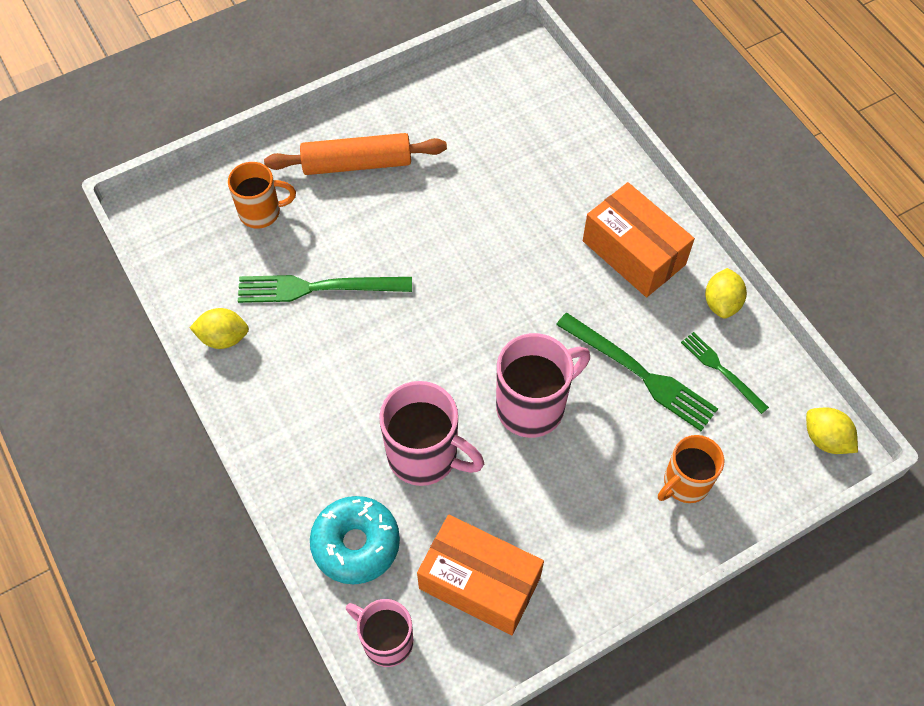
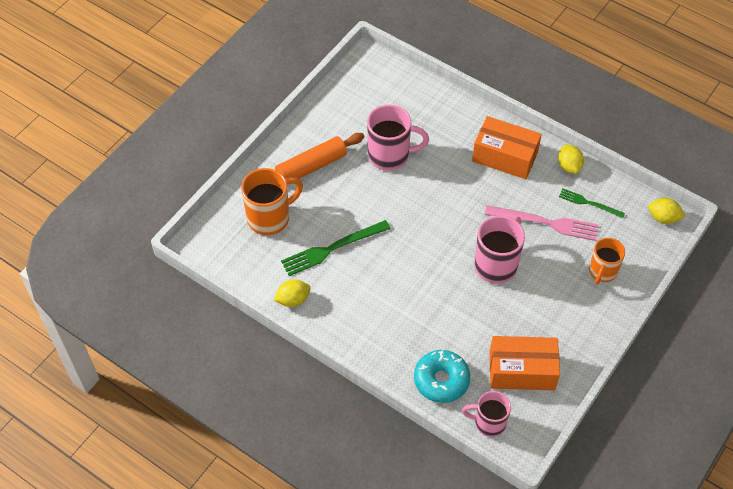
camera: 25 degrees left, 5 degrees down
(261, 212) = (270, 218): orange mug -> orange mug, size x1.51
(425, 456) = (452, 317): pink mug -> pink mug (390, 155)
(640, 373) = (545, 223): green fork -> pink fork

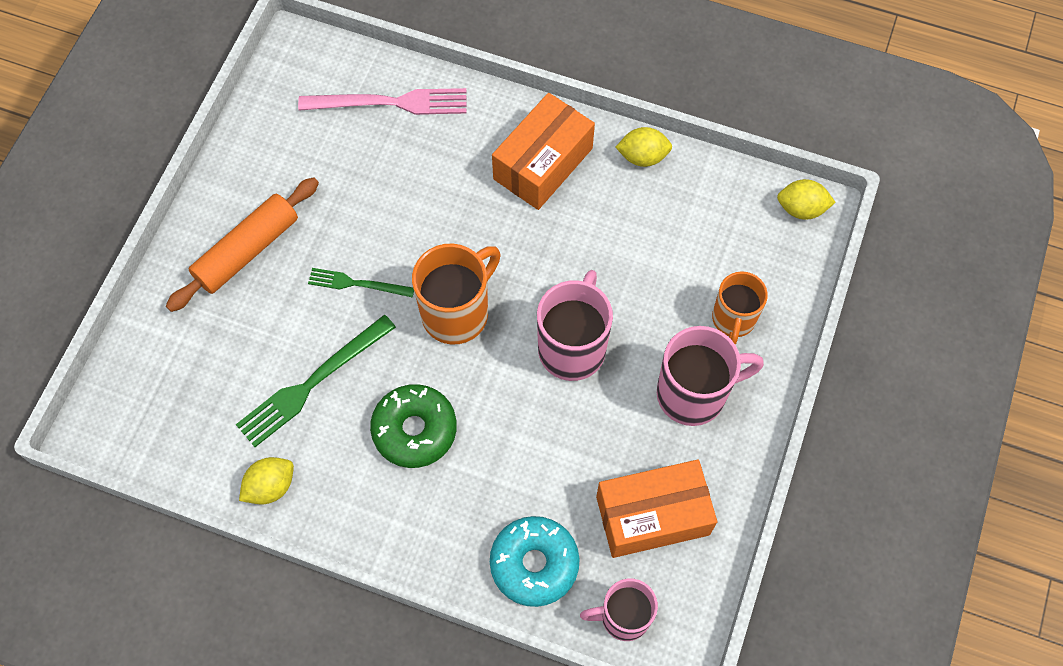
camera: 15 degrees left, 10 degrees up
(270, 218) = (202, 354): orange mug -> orange mug (457, 312)
(387, 289) = (414, 430): none -> green donut
(390, 155) = (367, 202): pink mug -> pink mug (694, 393)
(505, 157) = (543, 163): orange box -> orange box turned 60 degrees counterclockwise
(545, 223) = (630, 259): pink fork -> pink fork (390, 103)
(569, 166) = (642, 157): yellow lemon -> yellow lemon turned 60 degrees counterclockwise
(589, 203) = (687, 211): green fork -> green fork (357, 284)

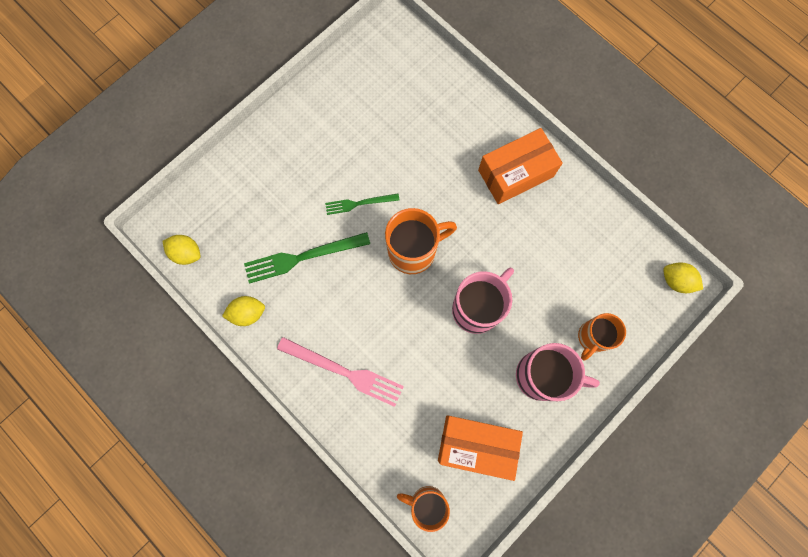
camera: 25 degrees right, 10 degrees up
(247, 251) = (301, 151): orange rolling pin -> none
(357, 284) = (359, 203): green fork -> green fork turned 45 degrees counterclockwise
(390, 103) = (435, 89): pink fork -> pink fork (344, 372)
(414, 430) = (352, 317): green donut -> none
(534, 564) = (386, 441): turquoise donut -> none
(623, 617) = (426, 503): pink mug -> orange mug
(642, 157) = (584, 197): yellow lemon -> yellow lemon (186, 253)

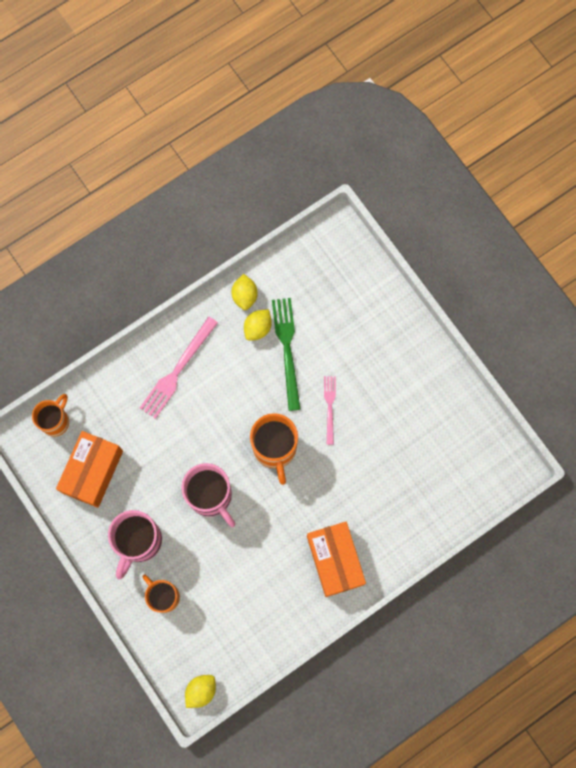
camera: 100 degrees right, 0 degrees up
(186, 253) = (309, 250): yellow lemon -> yellow lemon (258, 328)
(359, 203) = (329, 407): green fork -> pink fork

